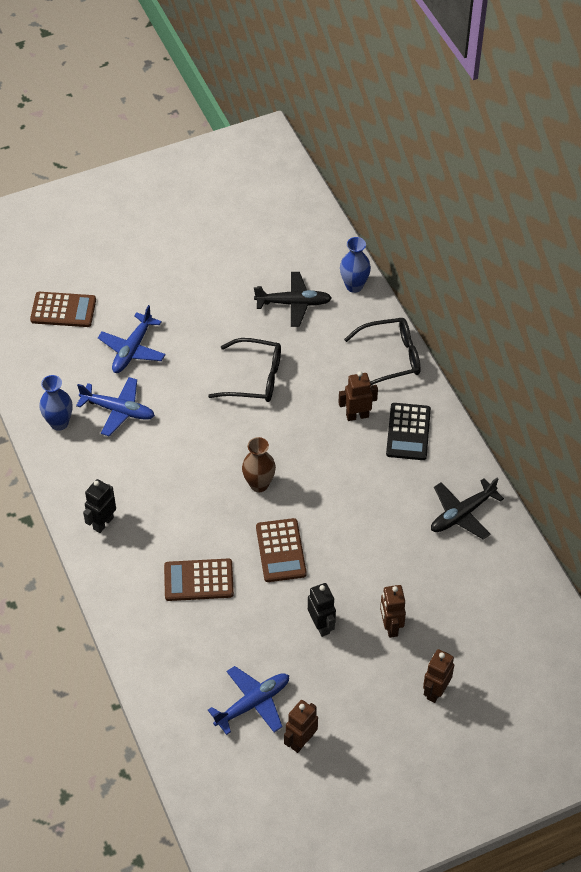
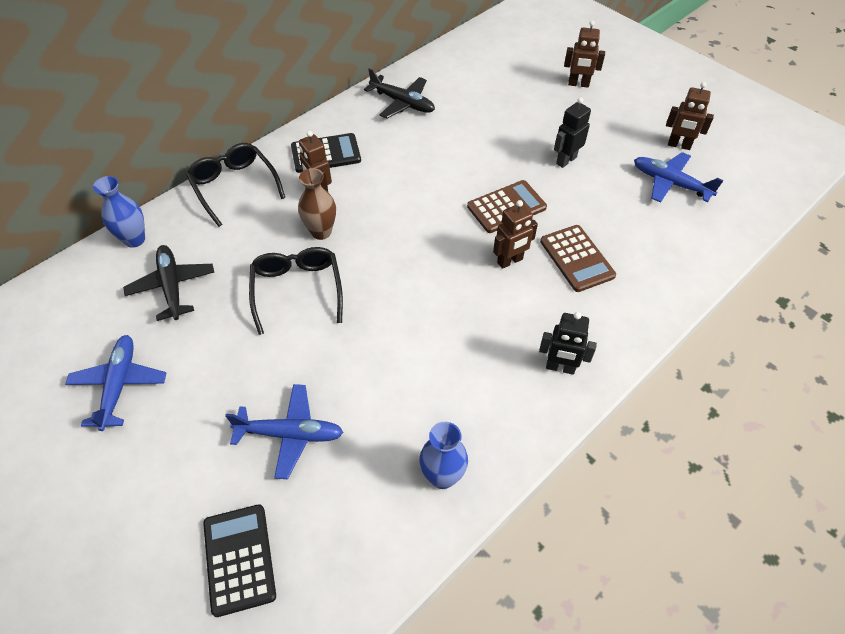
camera: 110 degrees left, 0 degrees up
(63, 310) = (239, 559): brown calculator -> black calculator
(118, 410) = (395, 413): blue plane -> blue plane (119, 385)
(259, 484) = (438, 245): brown vase -> brown vase (321, 232)
(390, 627) = (539, 120): brown robot -> brown robot (510, 261)

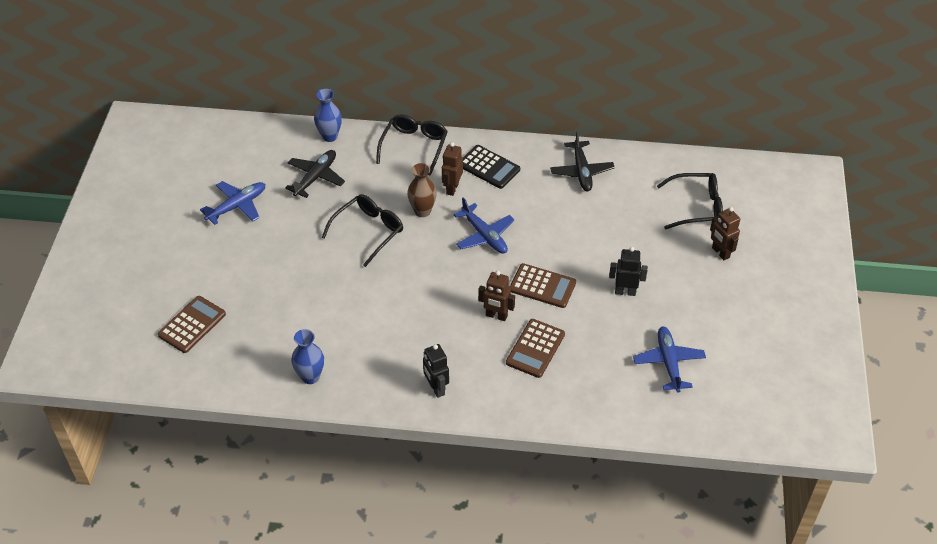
camera: 50 degrees right, 5 degrees down
(239, 559) = (192, 325): black calculator -> brown calculator
(290, 434) = (275, 295): blue plane -> blue plane (484, 235)
(517, 67) = (697, 207): none -> black glasses
(679, 145) = (718, 347): brown robot -> none

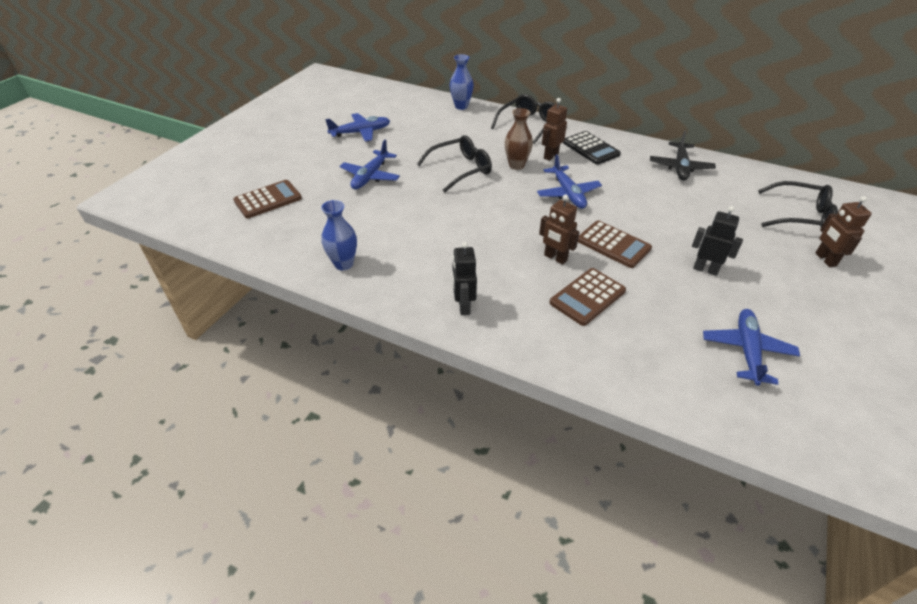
camera: 20 degrees right, 5 degrees down
(280, 265) = (370, 176): none -> blue plane
(315, 177) = (435, 127): black plane -> none

